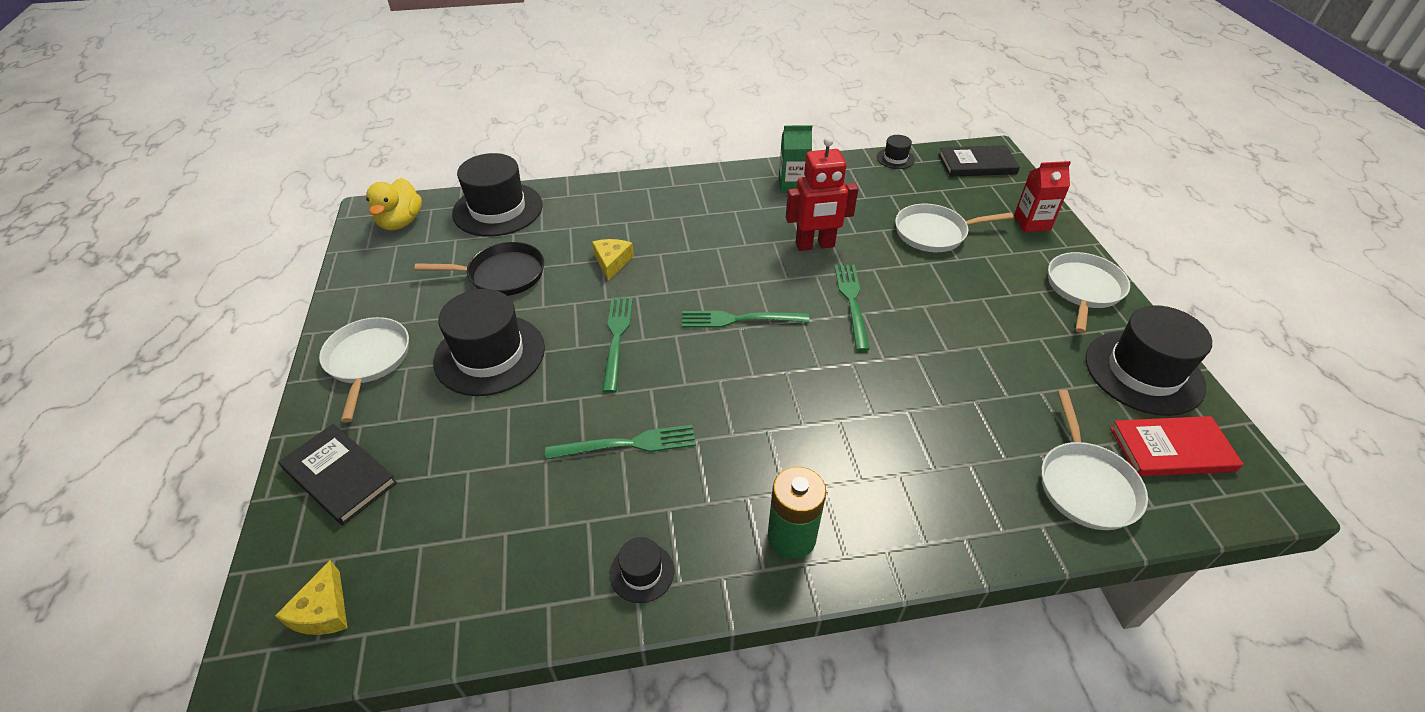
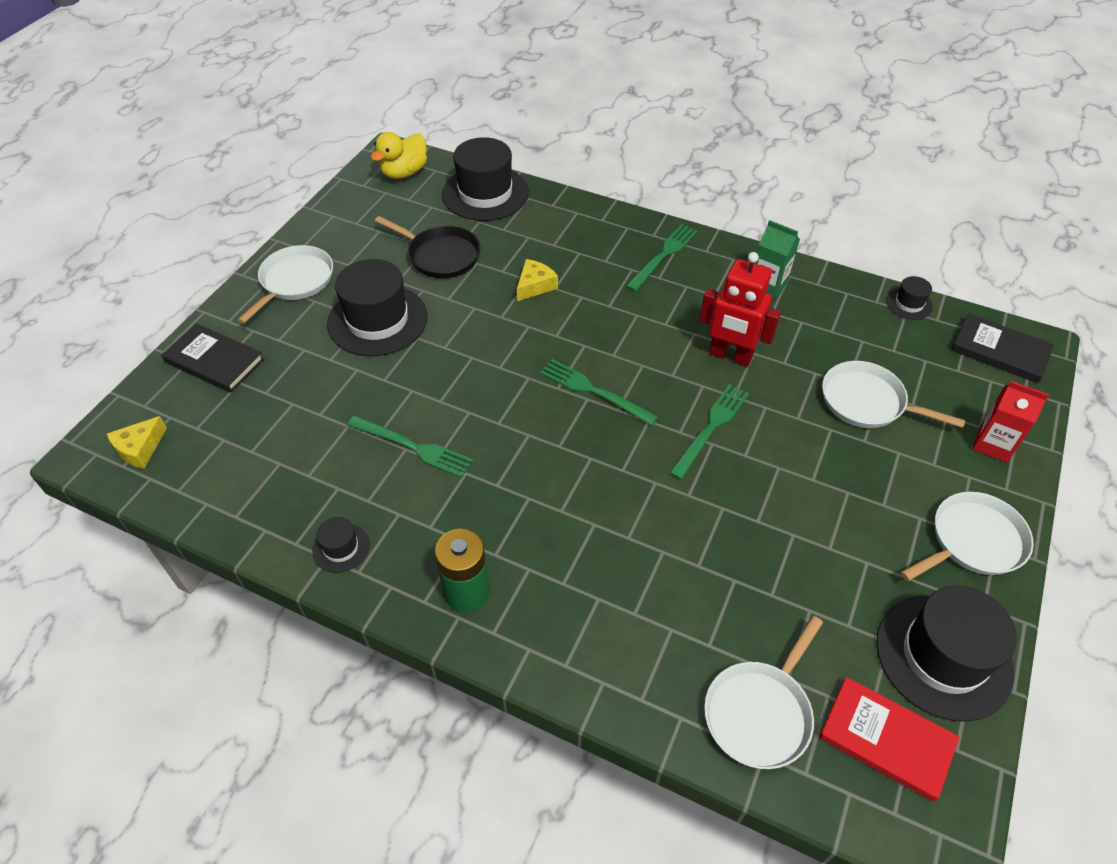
camera: 35 degrees right, 5 degrees up
(339, 476) = (214, 361): black book -> black book turned 45 degrees counterclockwise
(617, 338) = (480, 356): green fork -> green fork (664, 255)

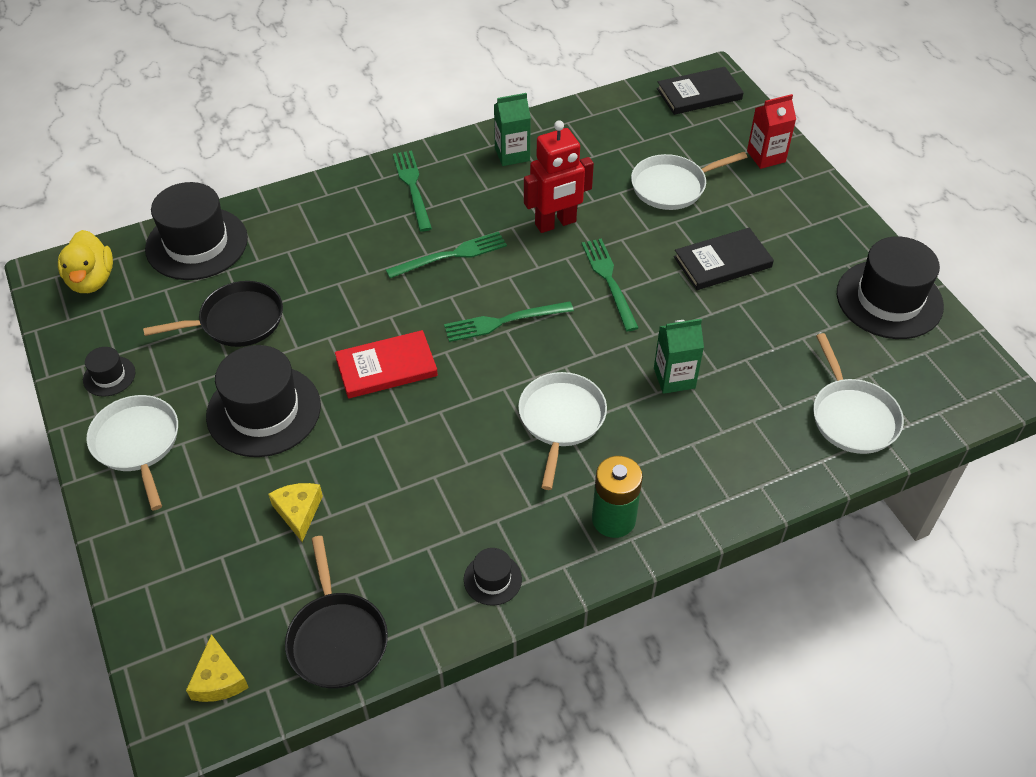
camera: 50 degrees left, 0 degrees up
(214, 361) = (170, 562): black book -> black book (722, 262)
(217, 489) = (337, 638): none -> black pan
(413, 447) = (438, 470): green fork -> green fork (451, 255)
(535, 285) = (350, 283): yellow cheese -> yellow cheese (298, 512)
(656, 540) = (674, 378): none -> green carton
(886, 740) = (920, 369): red book -> red book (386, 367)
(909, 303) = (613, 101): black hat -> black hat (109, 376)
(973, 541) = (825, 223): white pan -> white pan (561, 420)

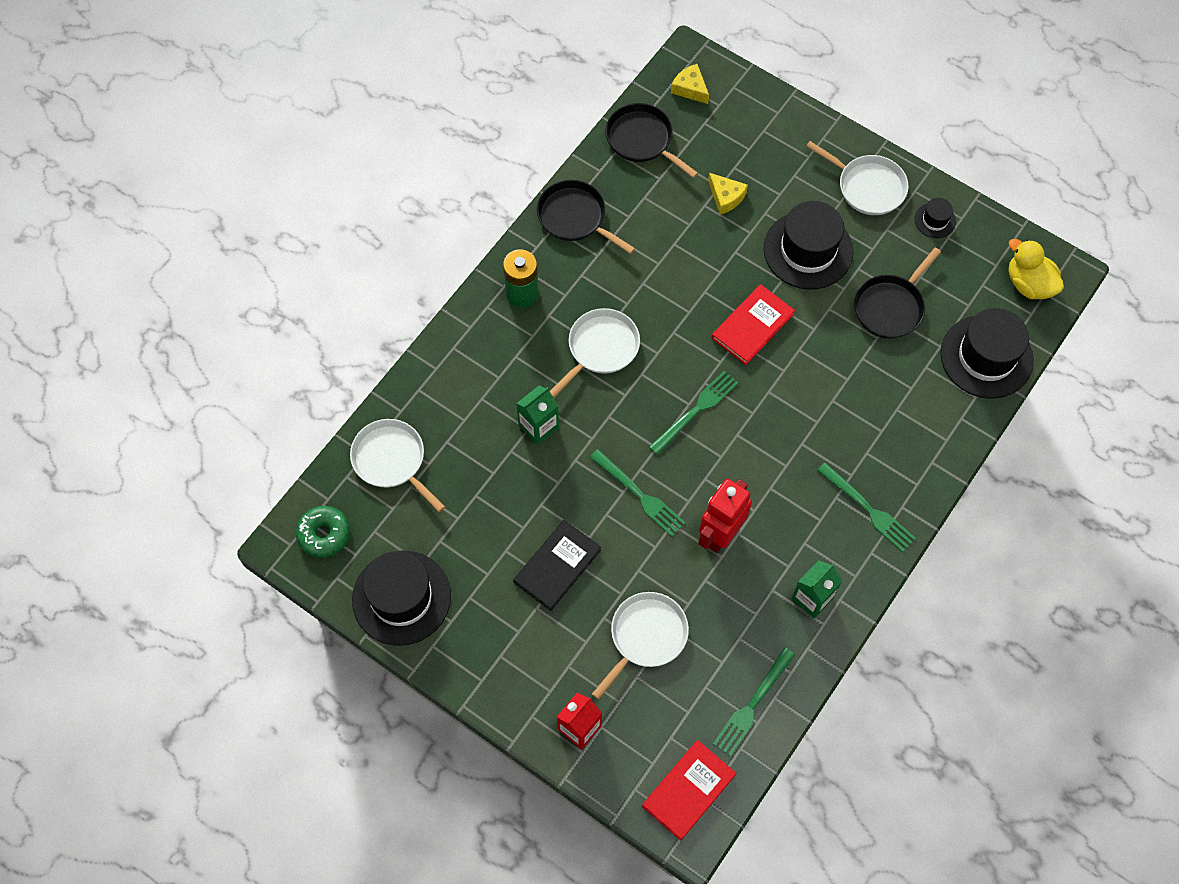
camera: 150 degrees right, 15 degrees up
(451, 255) = (781, 453): green fork -> green fork (752, 704)
(492, 579) = (575, 217): black hat -> black pan
(561, 420) = (600, 348): white pan -> white pan turned 120 degrees counterclockwise
(699, 94) = (688, 790): black book -> red book
(953, 382) = (324, 534): none -> green donut

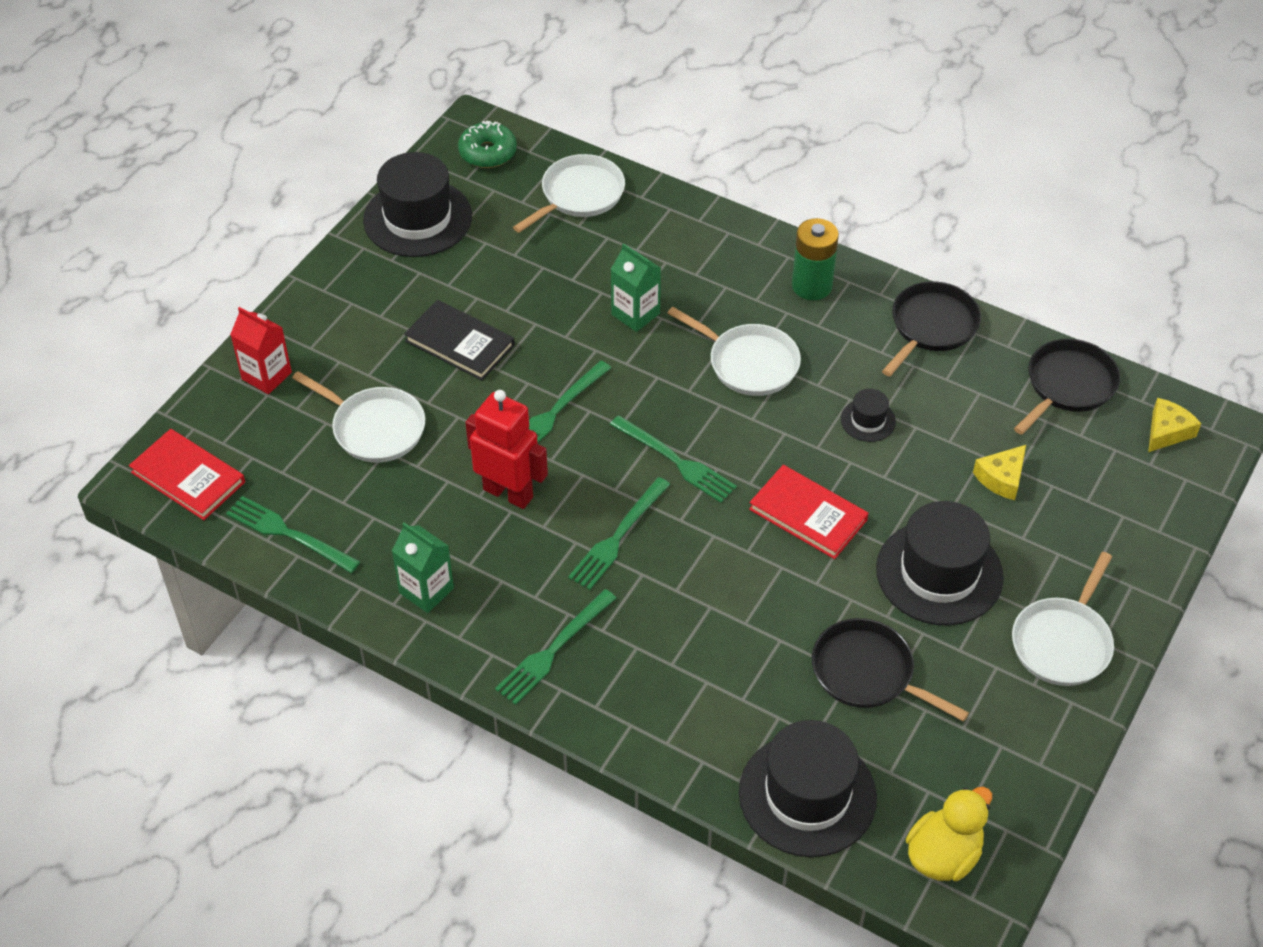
camera: 85 degrees right, 15 degrees down
(766, 457) = (618, 536): none -> green fork
(935, 220) = (1027, 728): black hat -> black hat (868, 420)

